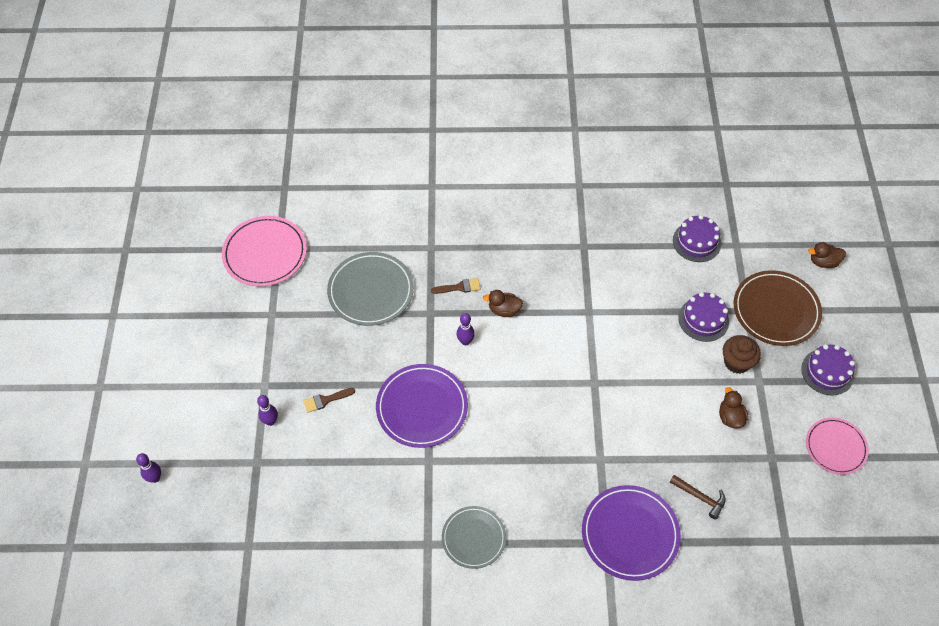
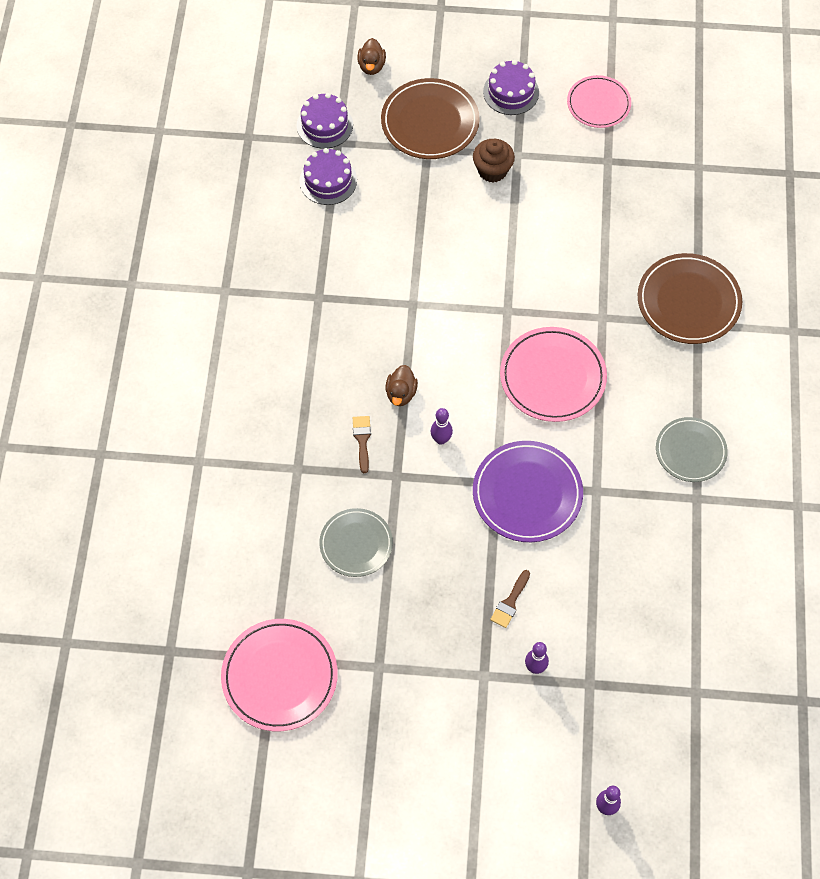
camera: 85 degrees left, 5 degrees up
(325, 400) = (510, 602): brown brush -> brown brush turned 45 degrees clockwise
(371, 291) = (356, 544): grey plate -> grey plate, size x0.66
(534, 421) = (552, 377): none -> pink plate
(630, 534) = (688, 301): purple plate -> brown plate
(700, 497) = (649, 232): brown hammer -> none
(703, 319) = (435, 192): purple cake -> purple cake (324, 125)
(730, 417) = (559, 188): brown duck -> none

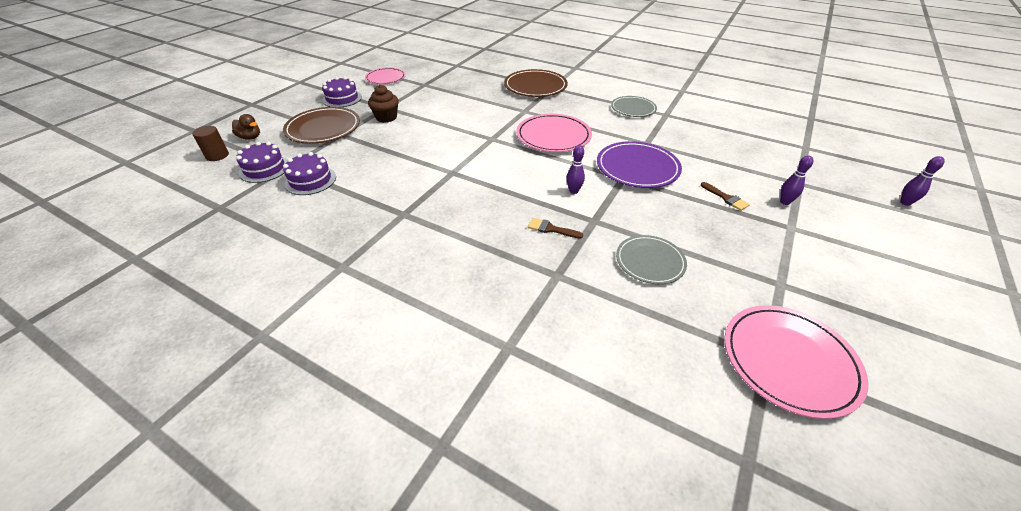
camera: 65 degrees left, 20 degrees down
(323, 64) = (217, 155): none -> brown cylinder
(401, 393) = (522, 198): brown duck -> none

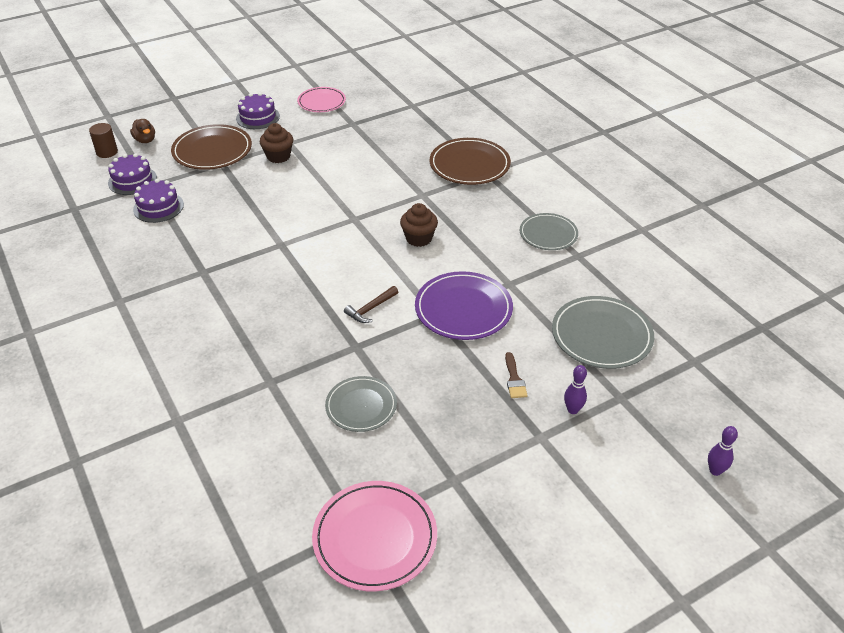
camera: 30 degrees right, 0 degrees up
(551, 229) = (309, 338): brown brush -> none
(553, 136) = (419, 238): pink plate -> brown cupcake
(573, 191) = (371, 309): purple bowling pin -> brown hammer
(739, 152) = (601, 335): none -> grey plate

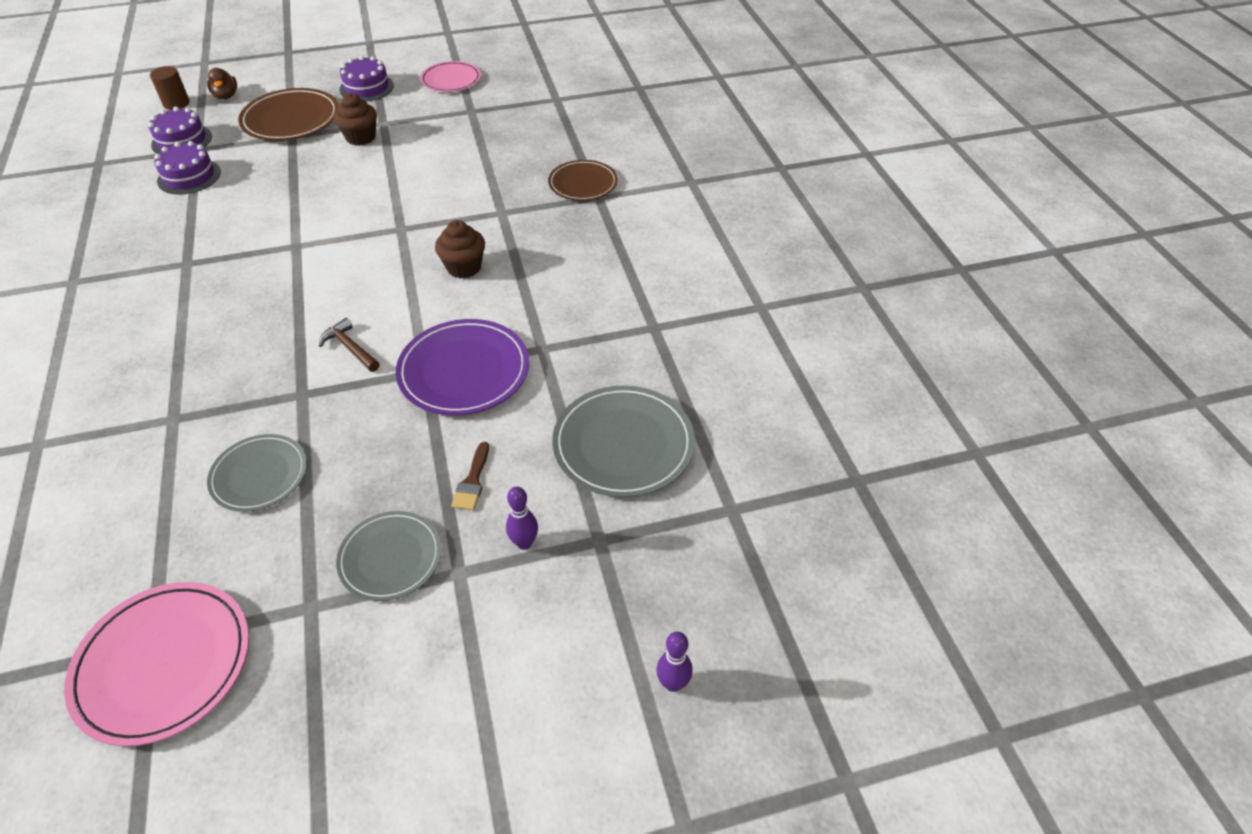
camera: 15 degrees right, 5 degrees up
(371, 309) = (350, 348): brown hammer -> brown hammer turned 75 degrees clockwise
(469, 165) = (583, 183): brown plate -> brown plate, size x0.66
(548, 234) = (631, 291): grey plate -> grey plate (390, 558)

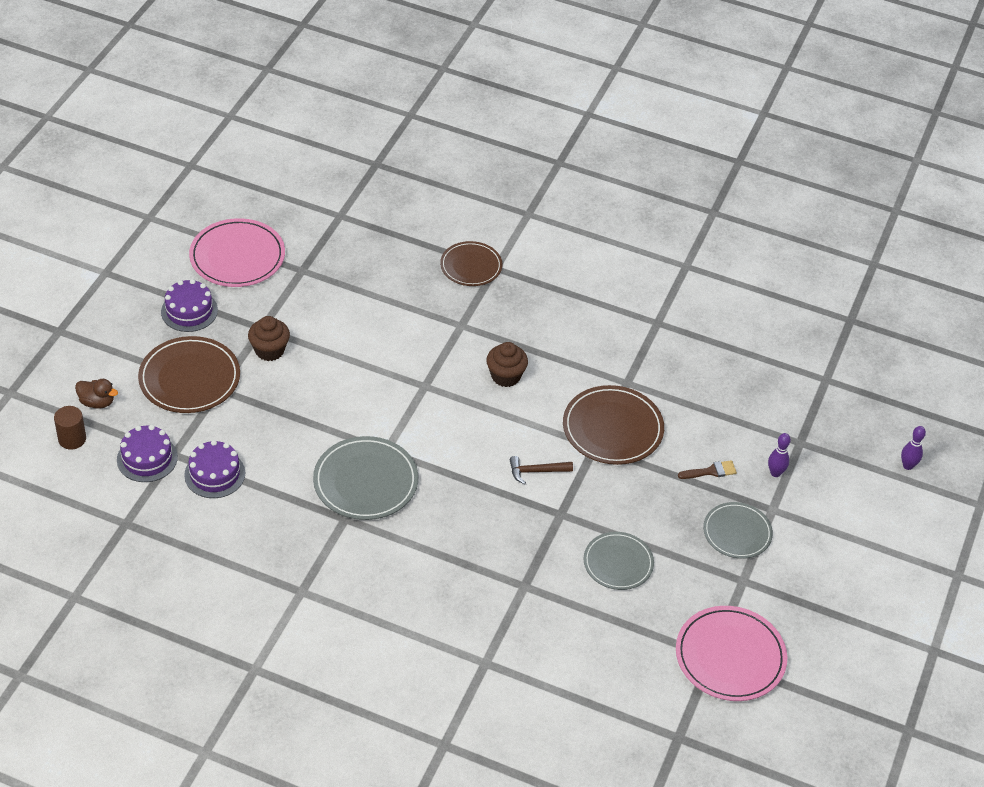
camera: 55 degrees left, 0 degrees up
(451, 80) = (237, 256): pink plate -> pink plate, size x1.52
(464, 371) = (612, 428): purple plate -> brown plate
(472, 481) = (711, 471): brown brush -> brown brush turned 60 degrees counterclockwise
(623, 444) = (741, 393): grey plate -> grey plate (365, 481)

